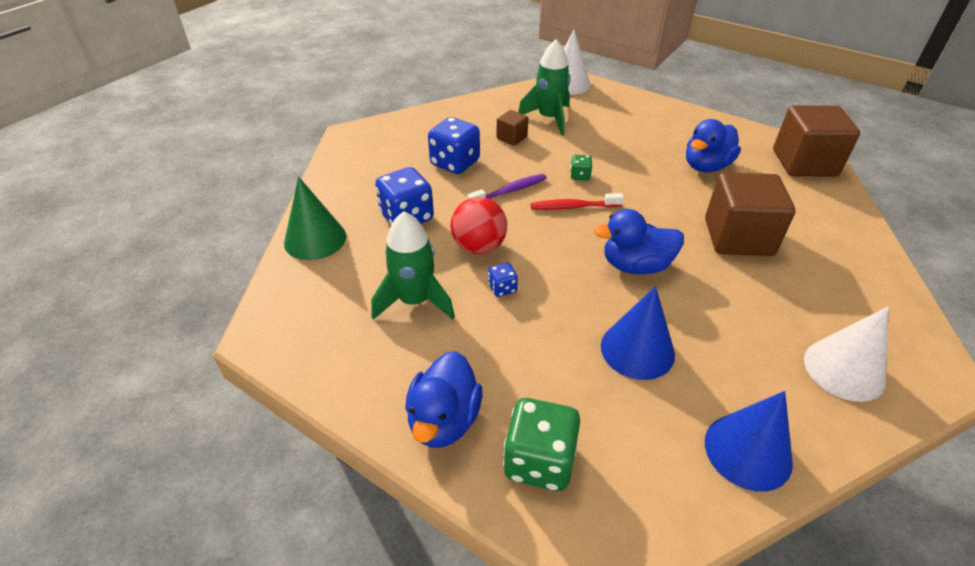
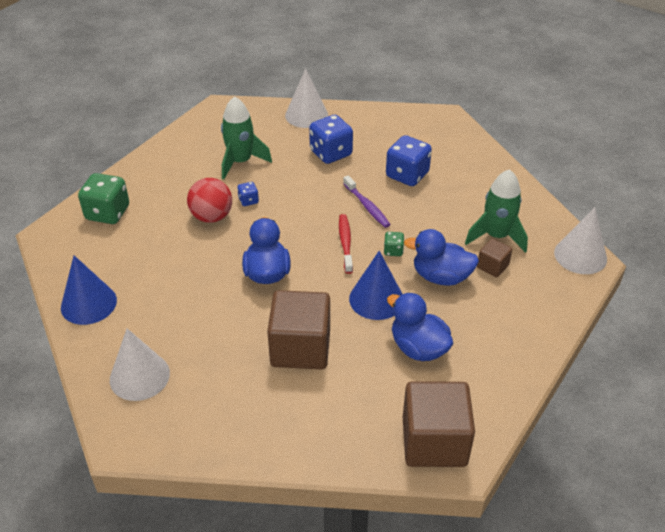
camera: 90 degrees right, 0 degrees up
(315, 239) = (306, 115): green cone -> white cone
(444, 420) = (144, 177): blue duck -> blue duck (441, 277)
(479, 247) = (295, 189): red ball -> red ball (212, 217)
(511, 138) = (454, 209): brown cube -> brown cube (492, 266)
(637, 349) = (180, 263): blue cone -> blue cone (376, 299)

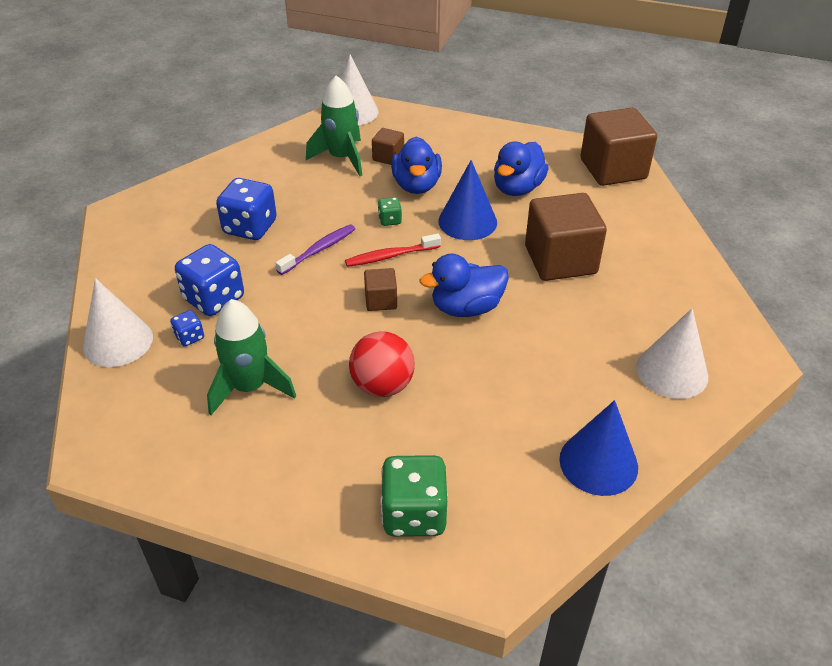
camera: 105 degrees left, 0 degrees up
(248, 201) = (337, 357): blue dice -> blue dice (189, 337)
(295, 229) = (381, 300): none -> brown cube

